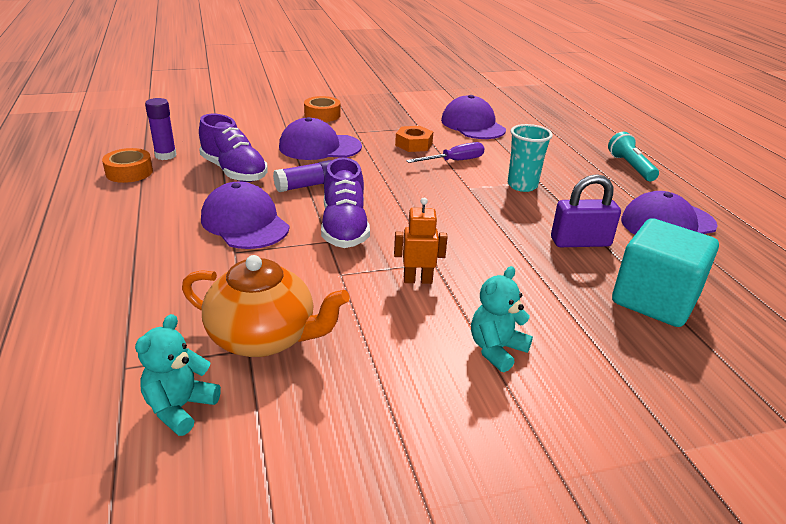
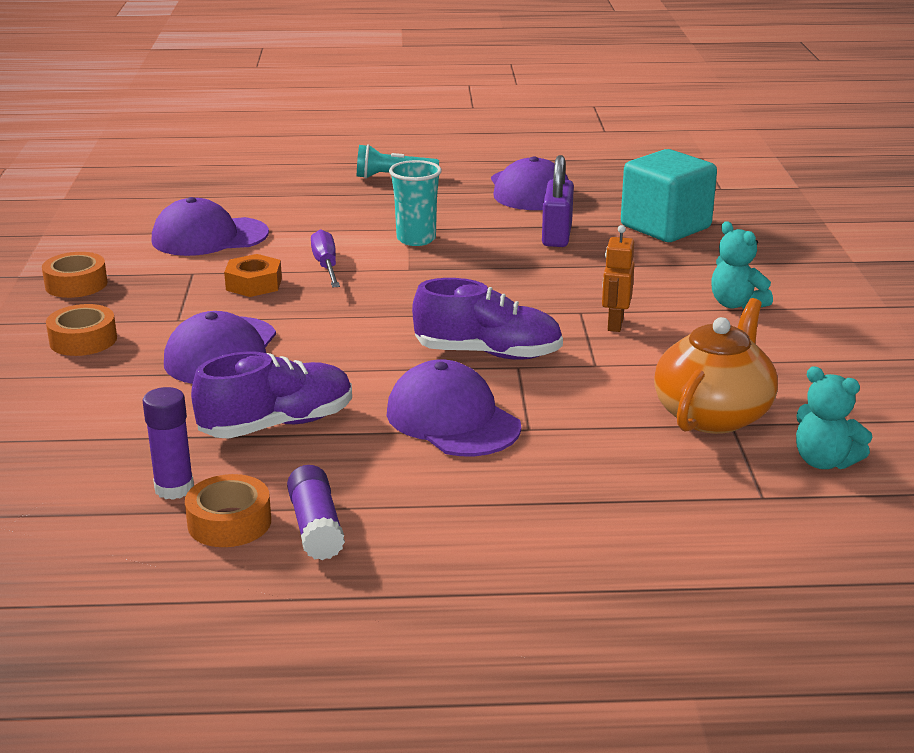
camera: 75 degrees left, 5 degrees down
(245, 223) = (452, 419): purple cap -> purple cap turned 75 degrees clockwise
(306, 186) = (356, 370): purple glue stick -> purple glue stick (316, 527)
(387, 104) = (76, 284): none -> orange tape

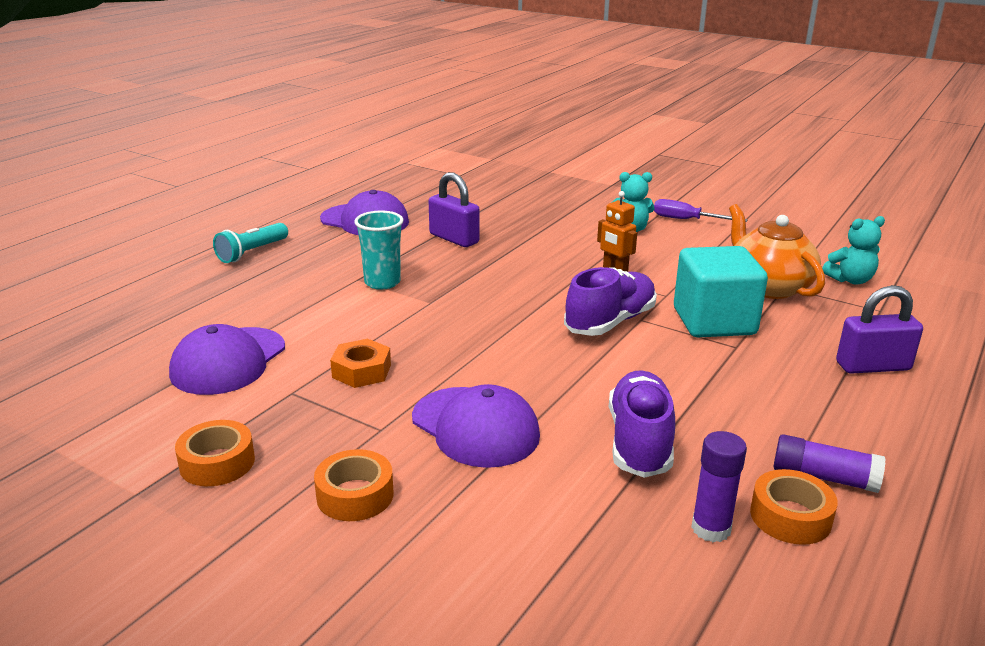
camera: 55 degrees left, 0 degrees up
(326, 266) = (375, 330): purple screwdriver -> purple screwdriver (686, 220)
(452, 419) = (698, 368): purple cap -> none
(594, 516) = (873, 366): none -> purple padlock
(665, 227) = (492, 207): turquoise cube -> turquoise cube (714, 321)

